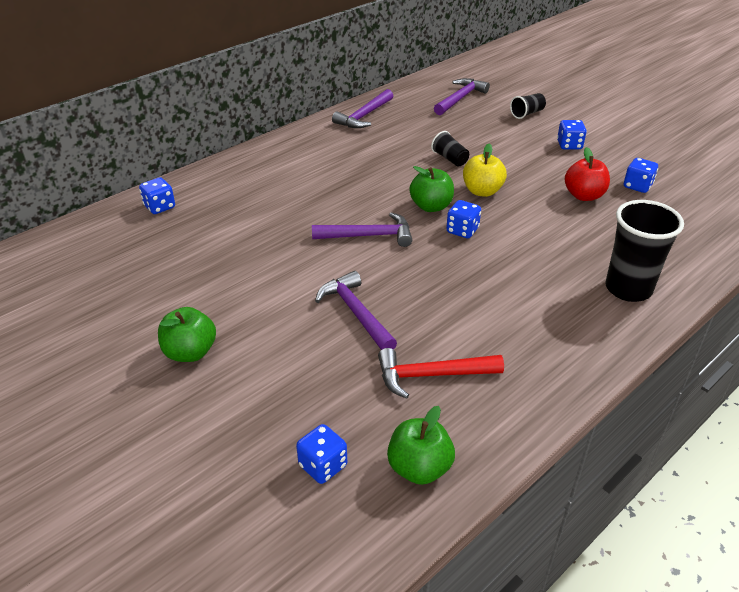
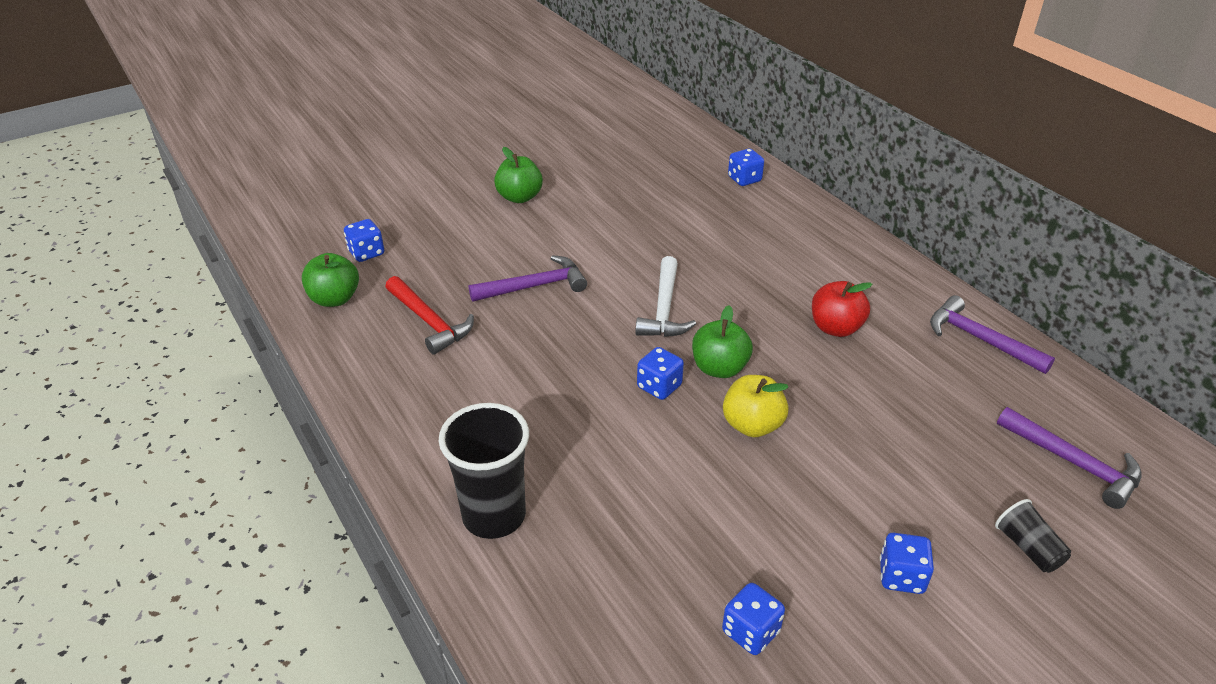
camera: 100 degrees right, 0 degrees up
(368, 236) = (664, 309): purple hammer -> white hammer
(432, 375) = (429, 321): red hammer -> red hammer turned 135 degrees clockwise
(450, 159) = (848, 409): black cup -> none
(584, 196) = (728, 542): red apple -> red apple (835, 328)

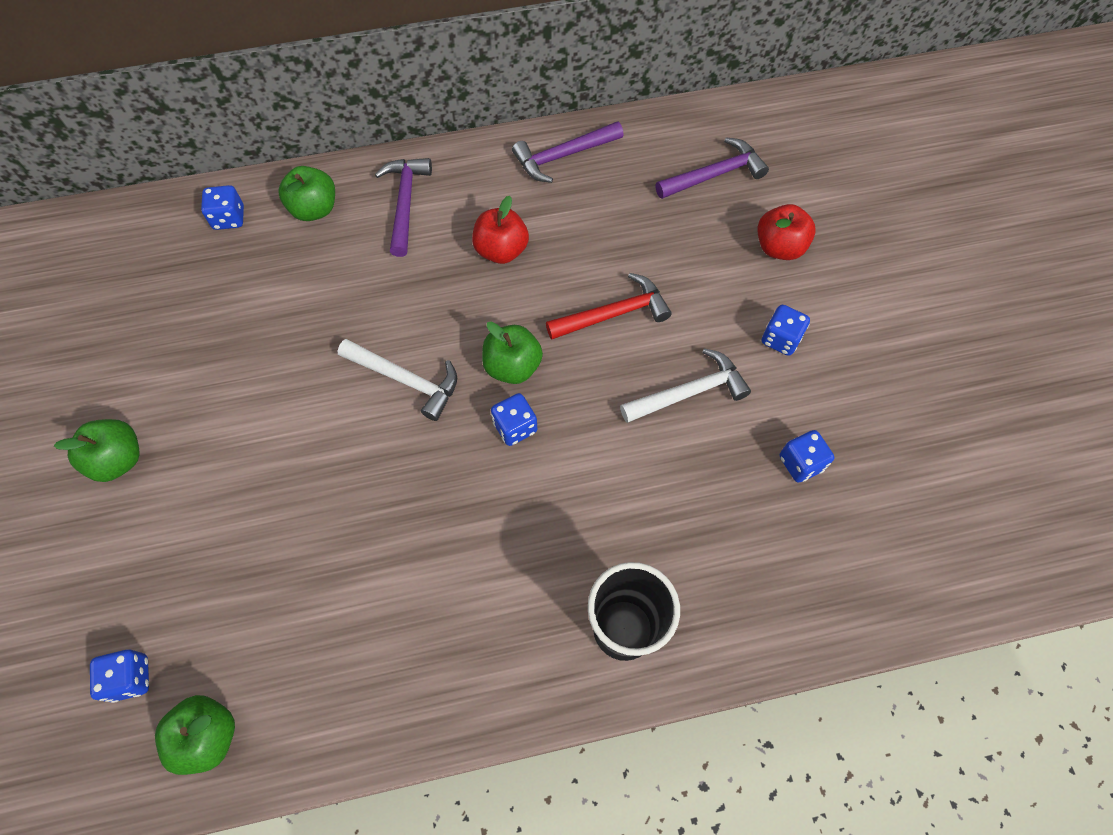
camera: 70 degrees left, 25 degrees up
(429, 321) = (310, 627): red hammer -> red hammer (613, 314)
(534, 286) = (304, 494): purple hammer -> purple hammer (405, 203)
(752, 425) = (594, 370): yellow apple -> none
(776, 506) = (689, 392): none -> white hammer
(787, 215) = (314, 209): none -> green apple
(1028, 548) = (779, 247): black cup -> red apple

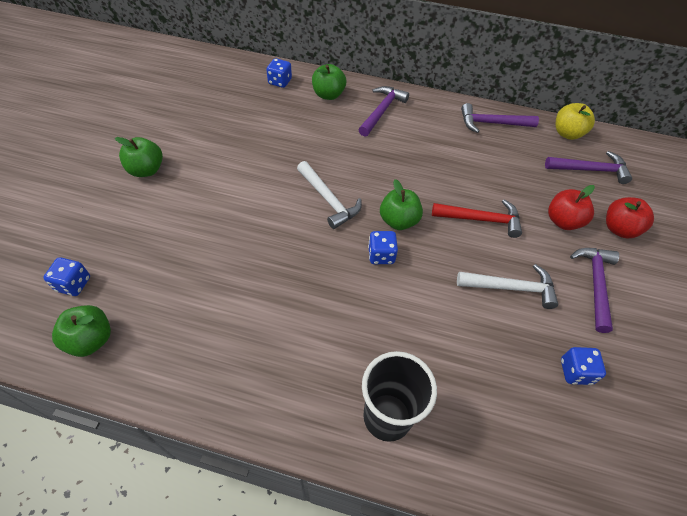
camera: 25 degrees right, 10 degrees down
(501, 250) = (426, 156): red apple -> red apple (563, 221)
(665, 129) = (567, 133): none -> yellow apple
(780, 339) = (595, 284): blue dice -> purple hammer

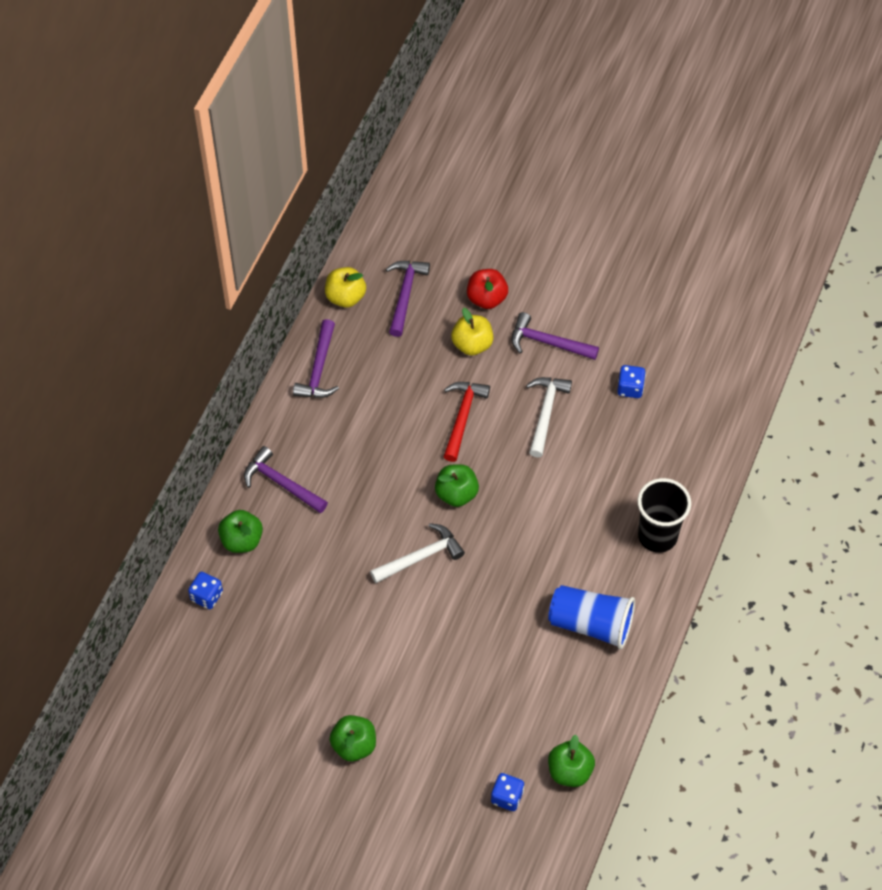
camera: 80 degrees left, 5 degrees up
(266, 349) = (591, 624): none -> blue cup
(381, 255) = (498, 516): blue dice -> none
(563, 221) = (472, 344): red apple -> yellow apple

